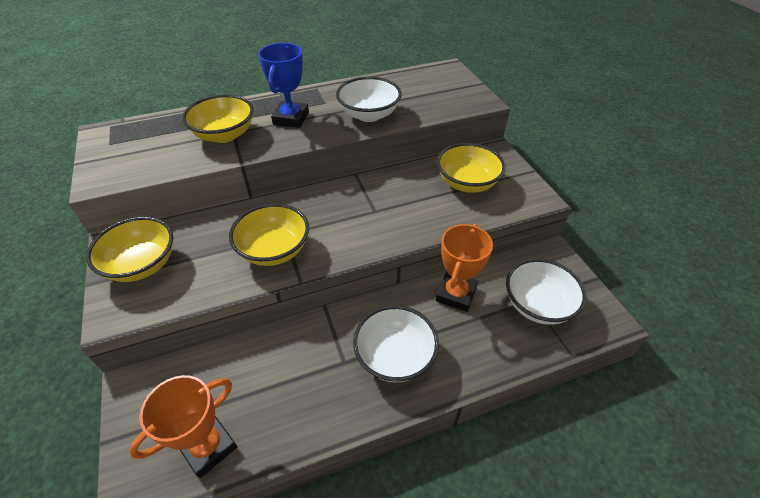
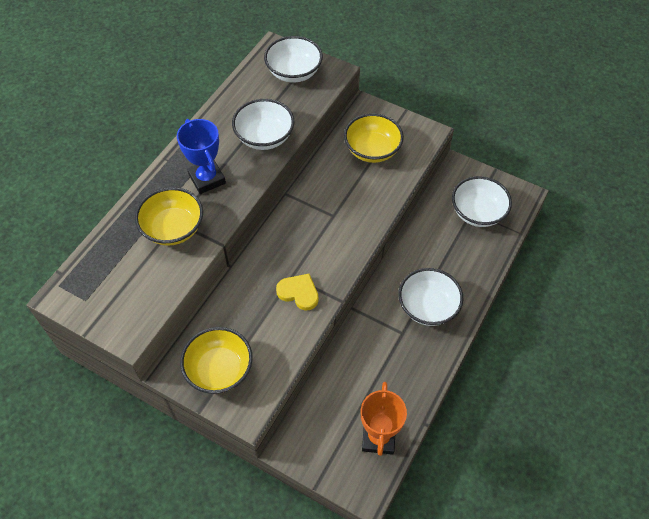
camera: 40 degrees left, 10 degrees up
(274, 250) = (299, 293): yellow bowl -> yellow heart
(445, 87) = (294, 72): none -> white bowl
(456, 294) = (425, 240): orange trophy -> none

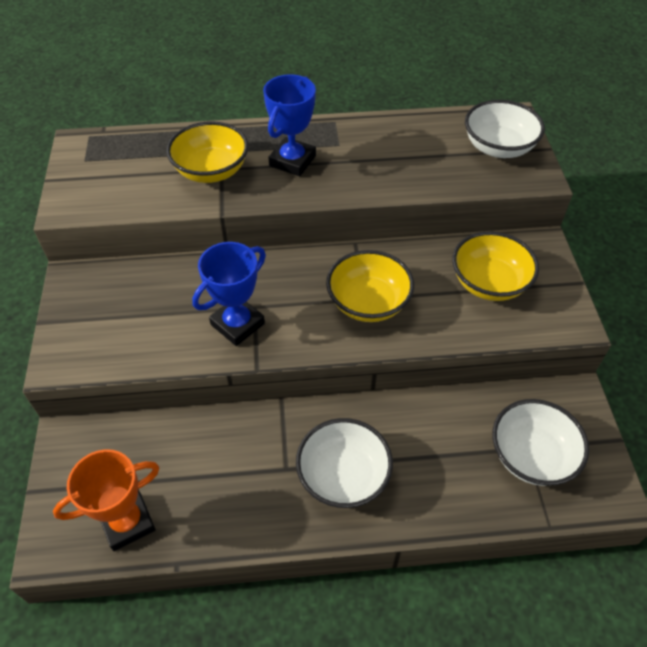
camera: 55 degrees right, 5 degrees down
(219, 370) = (96, 311): yellow bowl -> yellow bowl (368, 303)
(264, 137) = (387, 172): white bowl -> none
(299, 293) = (237, 324): yellow heart -> blue trophy

